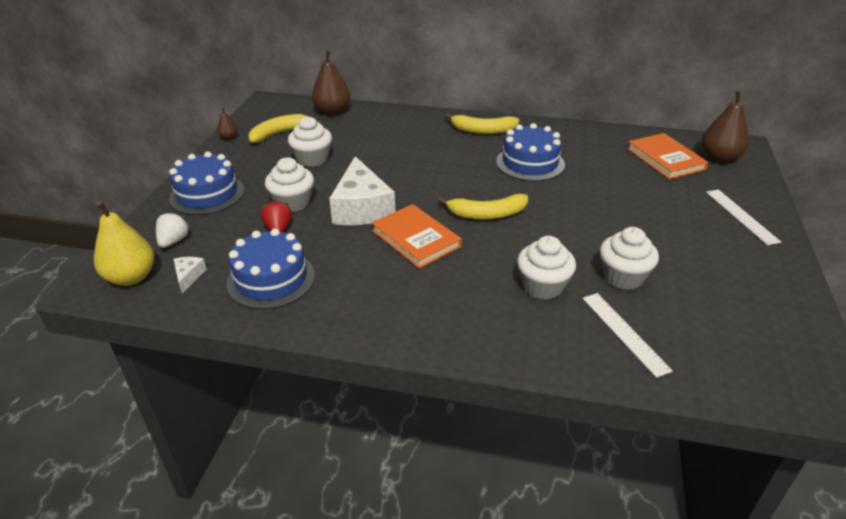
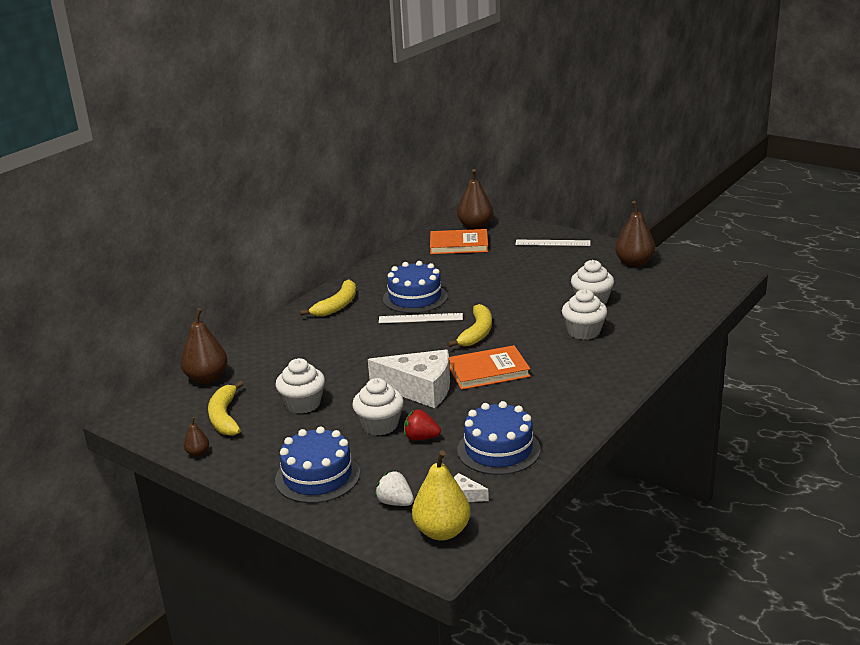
camera: 65 degrees left, 10 degrees down
(624, 333) = (648, 316): white ruler -> white ruler (420, 318)
(760, 292) = (634, 263): none -> brown pear

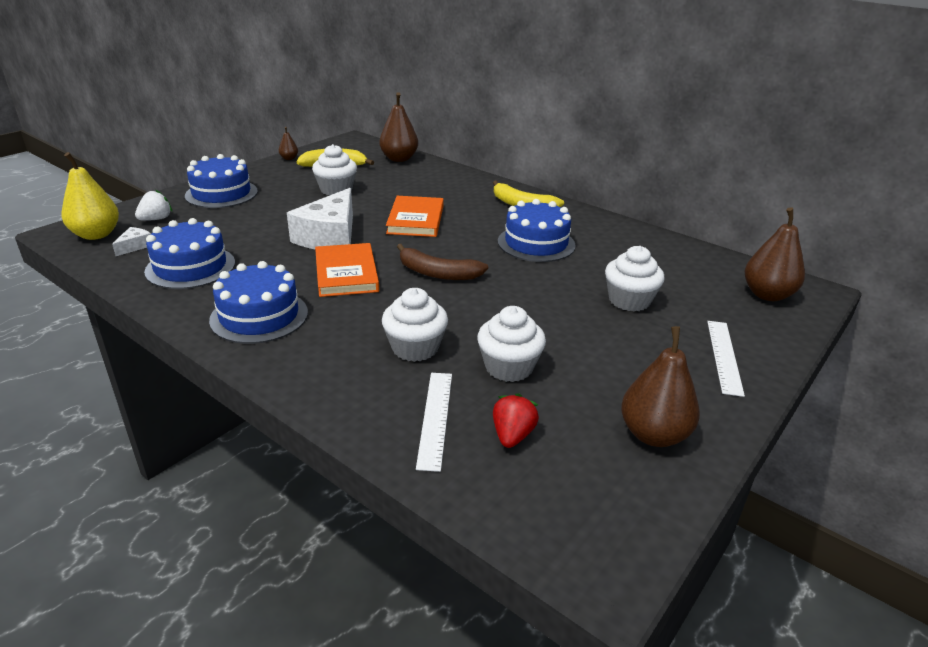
camera: 90 degrees right, 5 degrees up
(380, 425) = (278, 217): white cupcake -> white cupcake (629, 300)
(420, 318) = (483, 244): white ruler -> white ruler (435, 418)
(421, 438) = (242, 233): red strawberry -> red strawberry (512, 435)
(459, 245) = (696, 278): orange book -> orange book (416, 220)
(477, 333) = (437, 273): yellow banana -> brown banana
(567, 397) = (259, 316): none -> blue cake

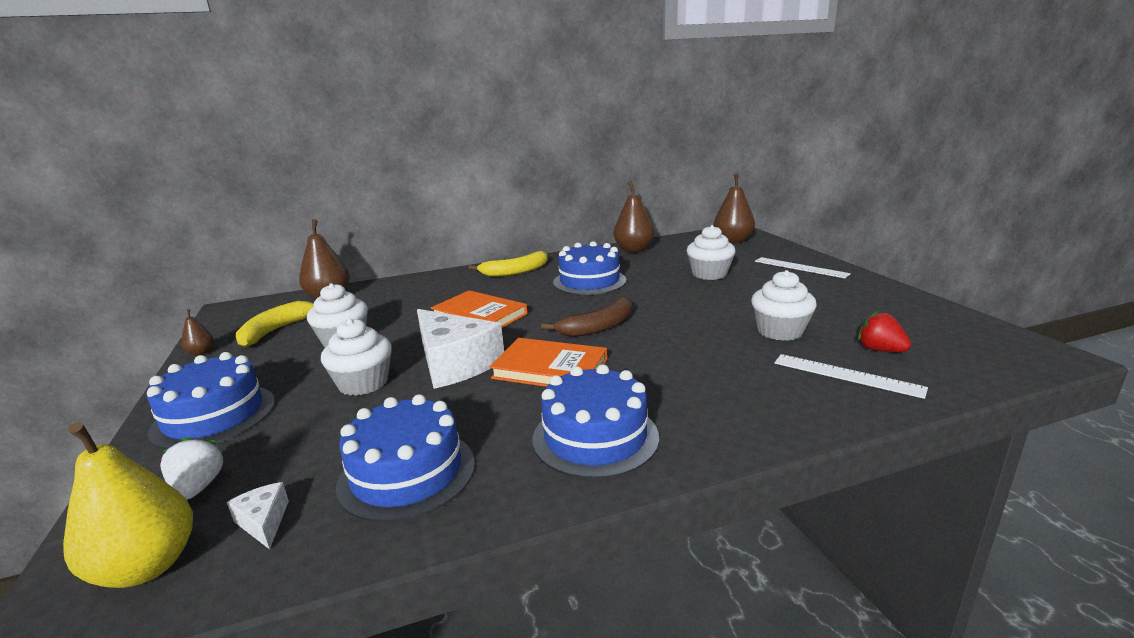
camera: 55 degrees left, 10 degrees down
(415, 348) = (726, 362): white cupcake -> white cupcake (363, 383)
(653, 434) = (888, 306): brown pear -> brown pear (633, 250)

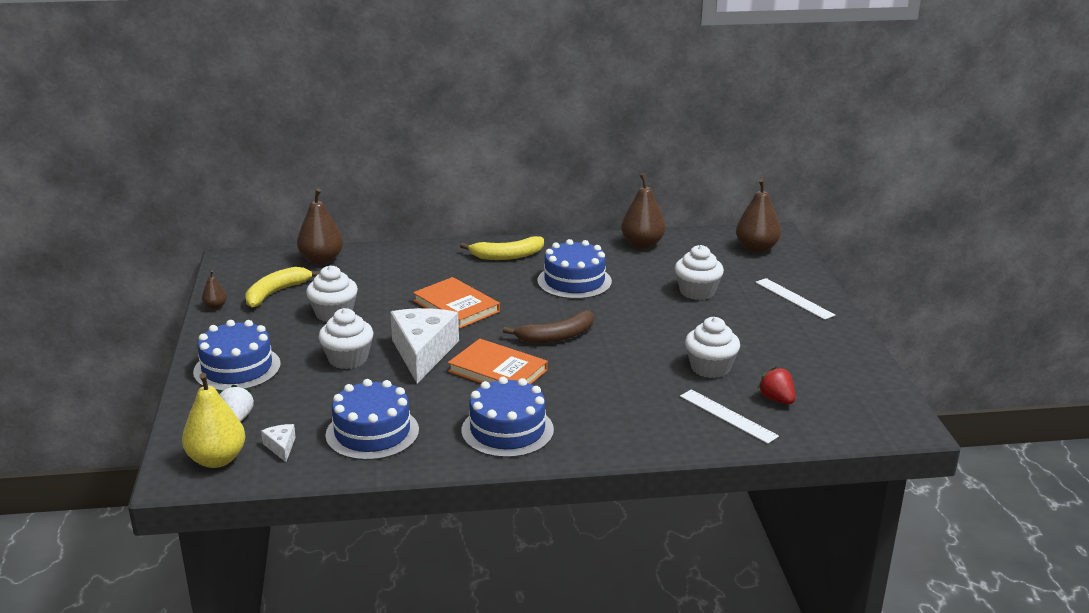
camera: 10 degrees right, 5 degrees up
(455, 363) = (423, 352): white cheese -> white cheese turned 150 degrees counterclockwise

